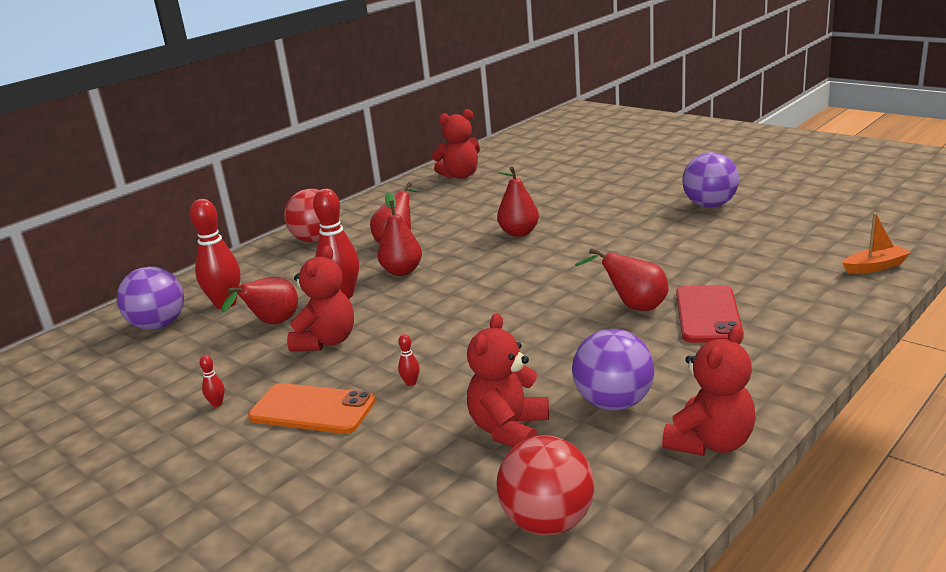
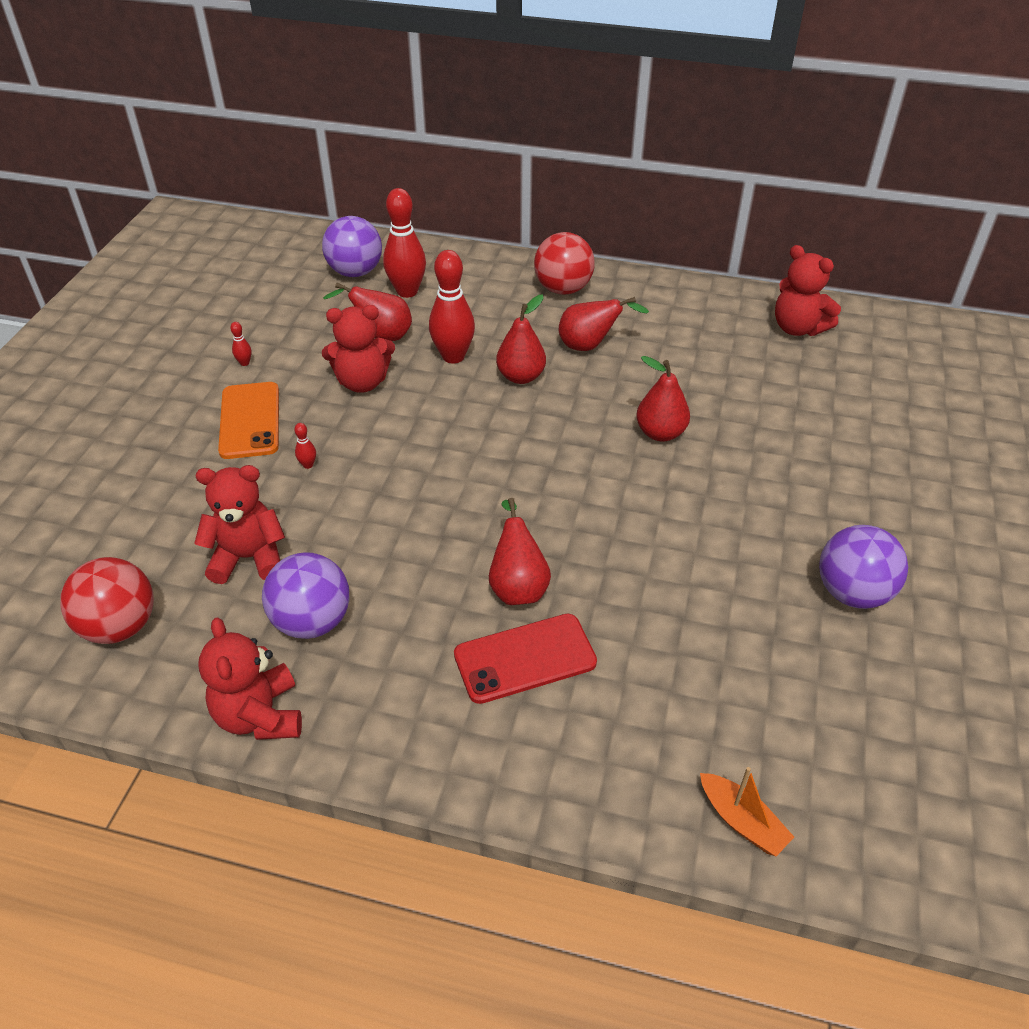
camera: 60 degrees right, 20 degrees up
(710, 443) = (260, 715): red teddy bear -> red teddy bear turned 60 degrees clockwise

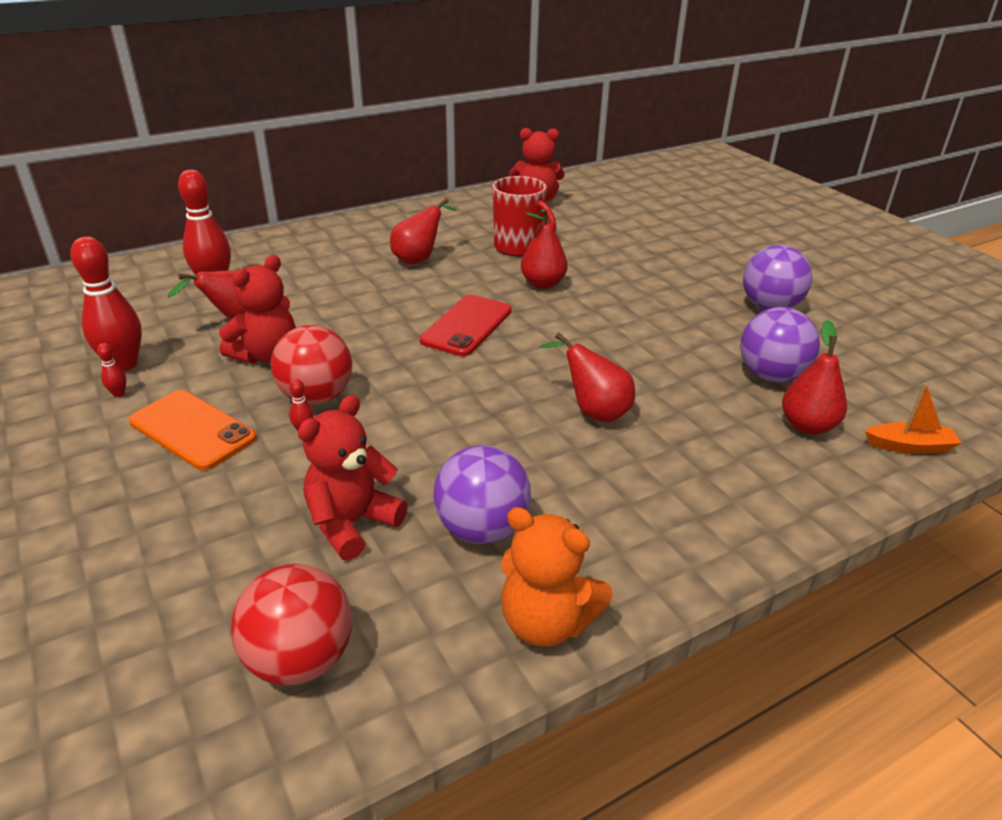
camera: 45 degrees left, 10 degrees down
(260, 715) = (546, 622): red teddy bear -> orange teddy bear
(355, 272) = (141, 290): purple ball -> purple ball (771, 376)
(453, 356) = (322, 306): red bowling pin -> red bowling pin (124, 364)
(521, 376) = (396, 295): red pear -> red pear (807, 426)
(525, 658) = (666, 448): red phone -> red phone (466, 326)
(563, 289) = (347, 236): red ball -> red ball (316, 397)
(697, 379) = (519, 247): none -> red mug

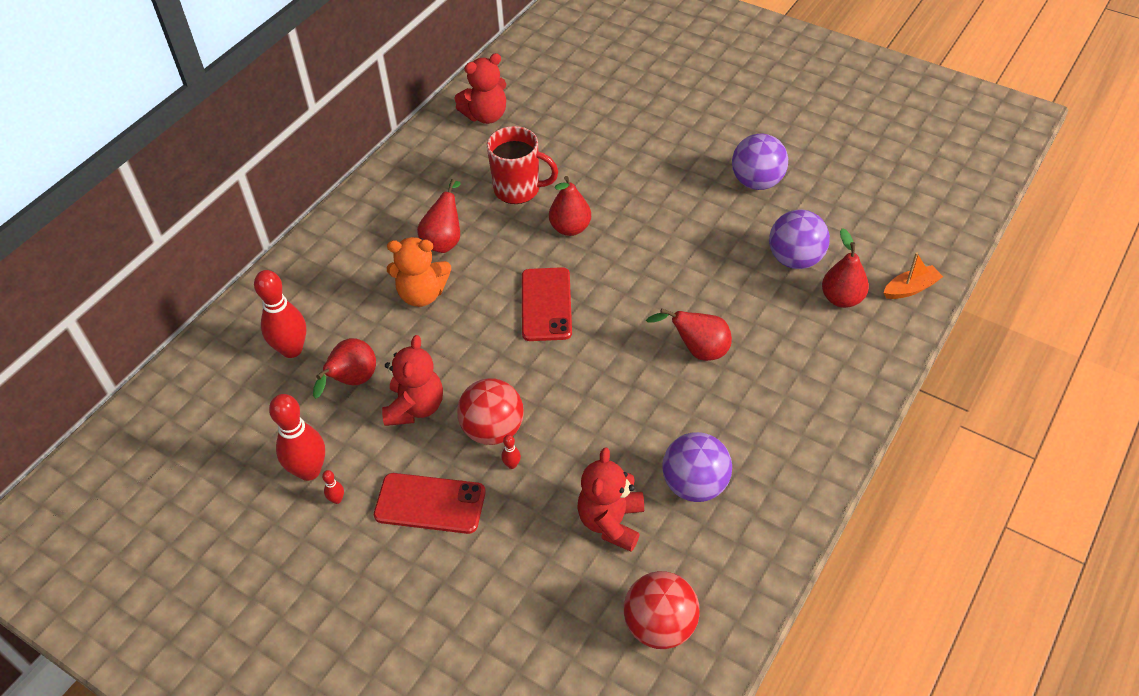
camera: 25 degrees left, 15 degrees up
(192, 430) = (430, 504): orange phone -> red phone
(546, 622) = (777, 530): orange teddy bear -> orange teddy bear (422, 294)

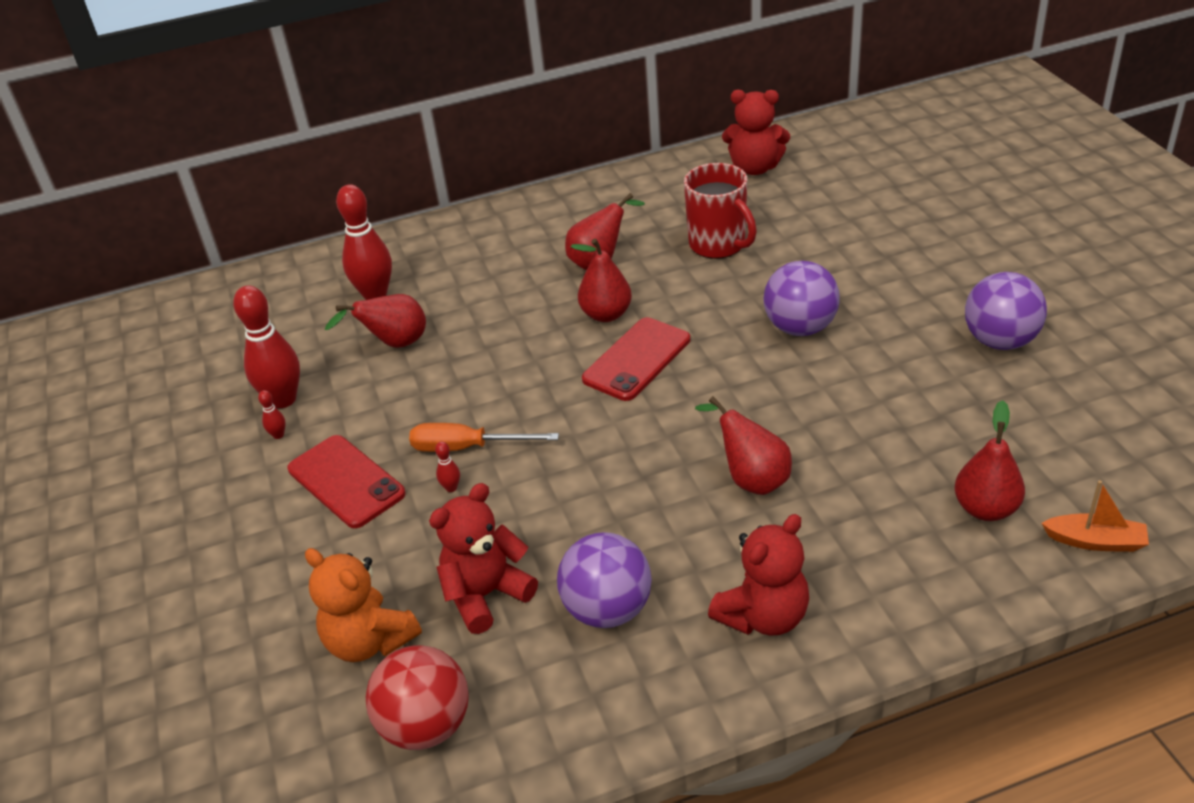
camera: 40 degrees right, 10 degrees down
(415, 407) = (422, 392): red teddy bear -> red teddy bear (763, 616)
(422, 294) = (530, 298): orange teddy bear -> orange teddy bear (369, 641)
(493, 430) = (467, 447): red ball -> orange screwdriver
(570, 228) = (735, 300): red pear -> red pear (606, 314)
(795, 259) = (966, 440): purple ball -> purple ball (800, 327)

